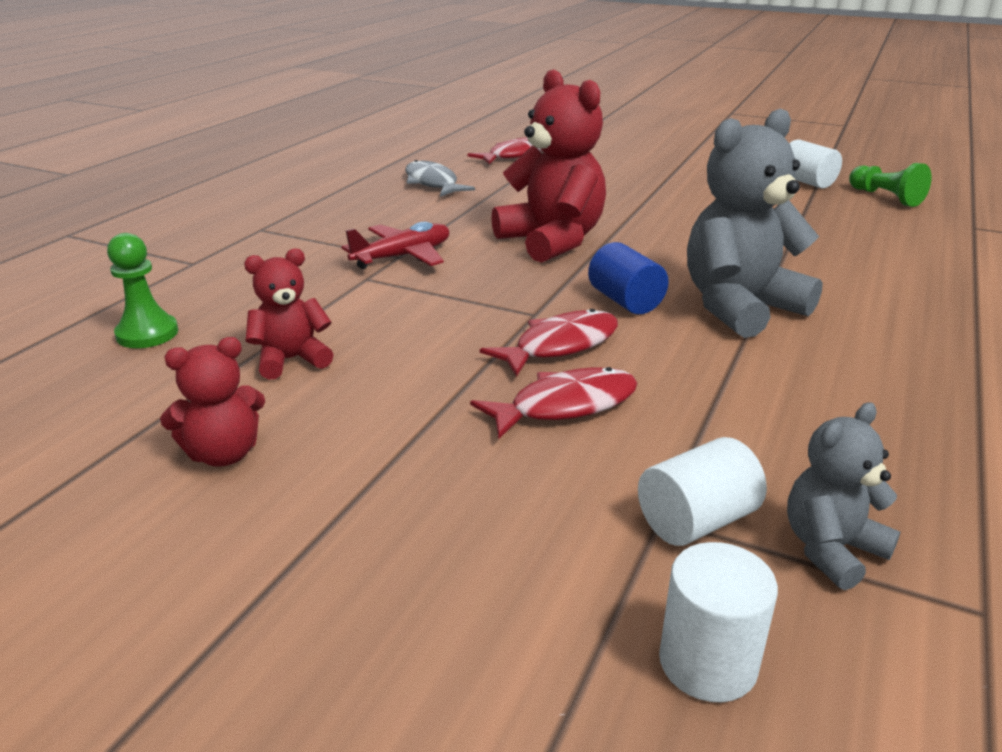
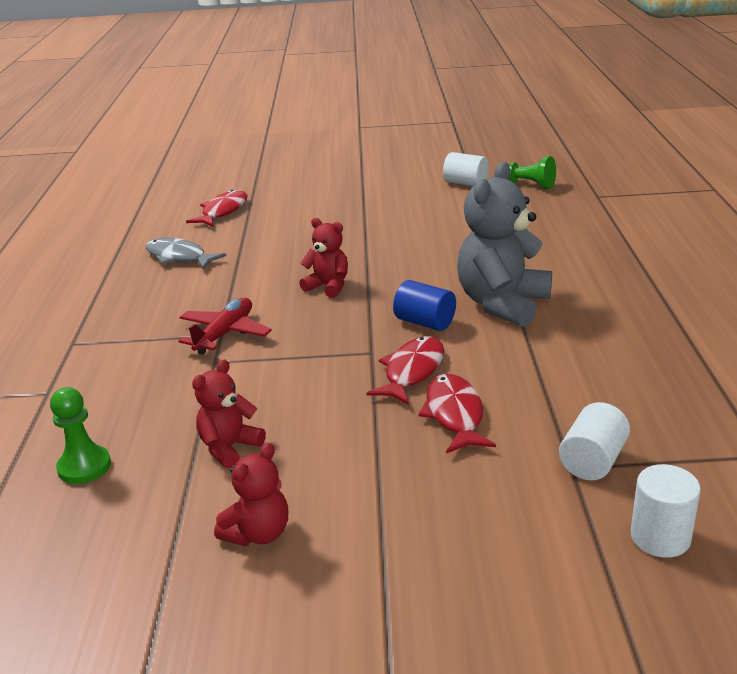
camera: 25 degrees left, 0 degrees up
(552, 241) = (328, 286): red teddy bear -> red teddy bear, size x0.53
(565, 406) = (455, 415): red fish -> red fish turned 45 degrees counterclockwise
(831, 549) = (672, 450): grey teddy bear -> none

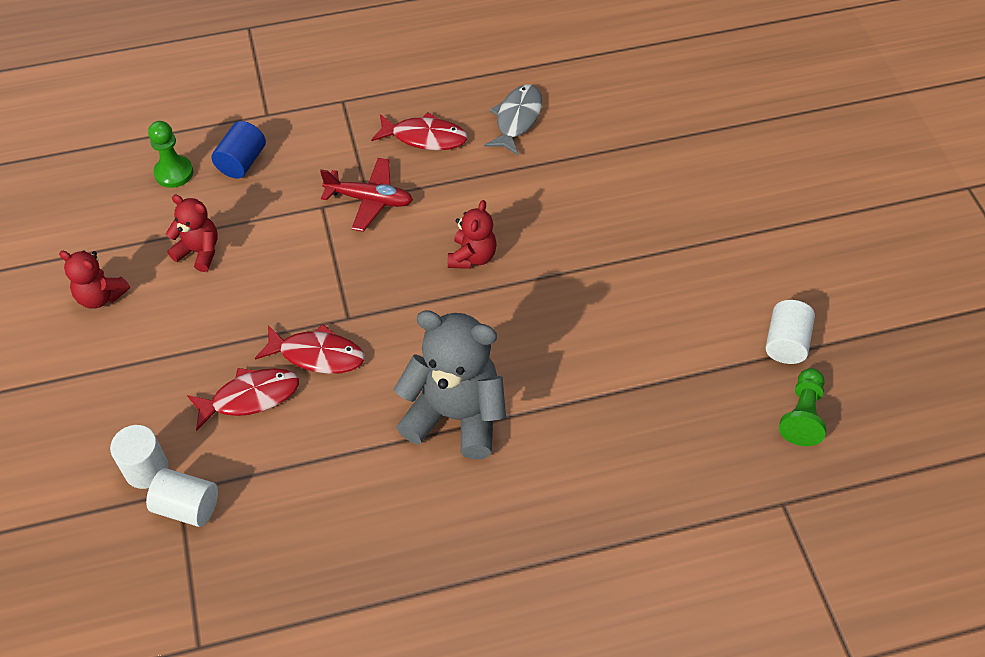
camera: 75 degrees right, 25 degrees up
(223, 211) = (637, 121): red fish -> red fish (425, 137)
(425, 322) = (408, 352): blue cylinder -> blue cylinder (242, 162)
(660, 537) = (92, 556): white cylinder -> white cylinder (146, 469)

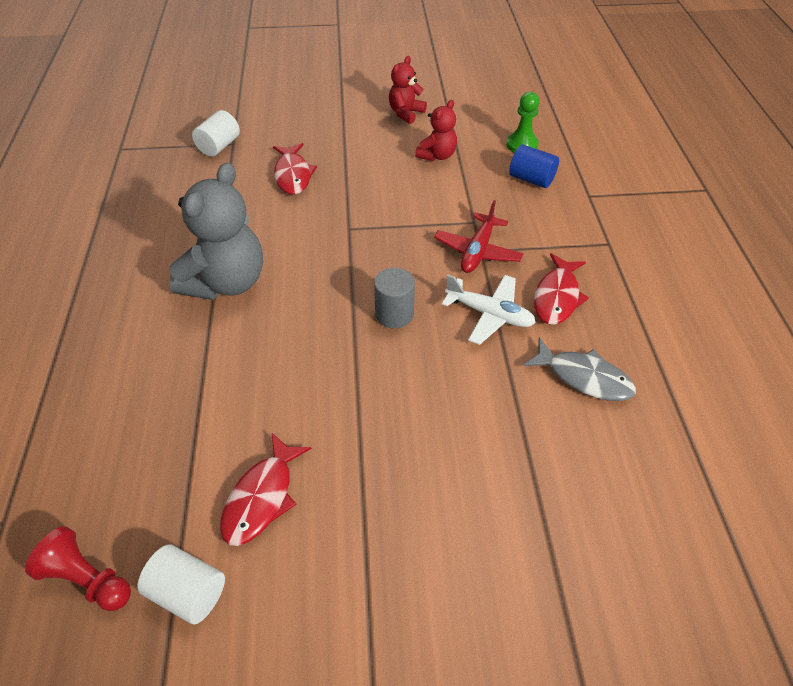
camera: 100 degrees right, 5 degrees down
(146, 469) = (256, 131): white cylinder -> none
(317, 355) = (318, 209): red fish -> red fish (262, 497)
(457, 184) = (489, 314): none -> white plane
(472, 257) = (394, 314): red teddy bear -> grey cylinder
(802, 415) = (87, 579): green pawn -> red pawn

